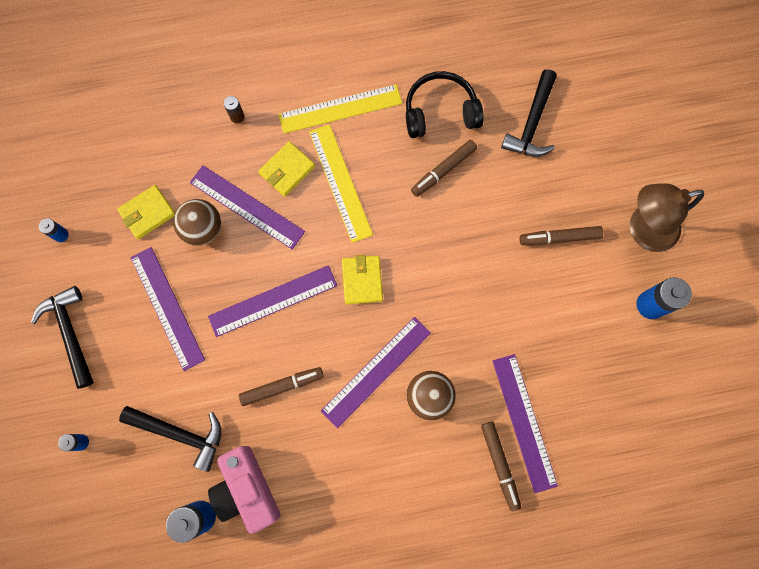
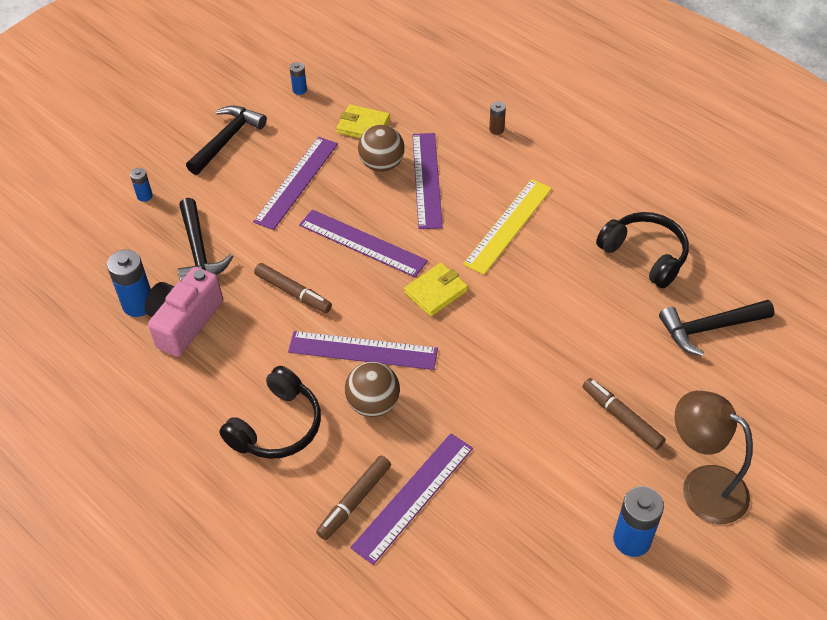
camera: 55 degrees right, 25 degrees down
(287, 170) = (483, 186): yellow wallet -> none
(340, 109) = (573, 187): yellow ruler -> none
(399, 479) = (277, 426): none -> black headphones
(443, 170) = (593, 289): brown marker -> none

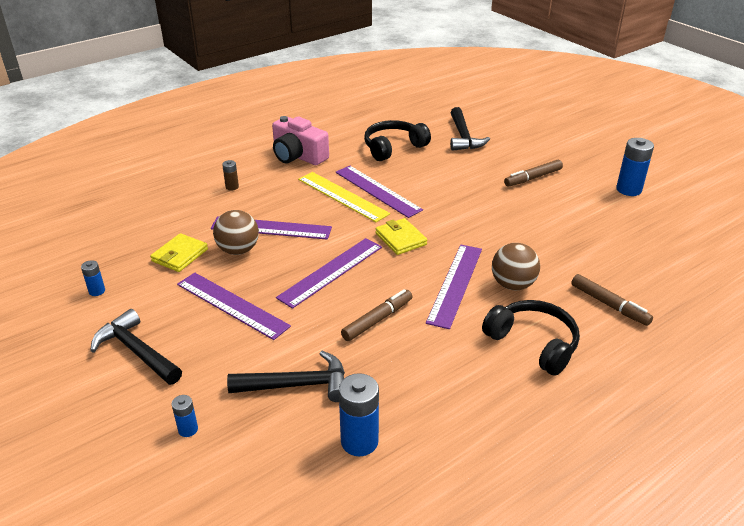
camera: 80 degrees left, 15 degrees down
(184, 322) = (394, 402): pink camera -> pink camera (298, 156)
(413, 497) = (603, 274): purple ruler -> purple ruler (377, 191)
(702, 486) = (586, 160): brown lamp -> none

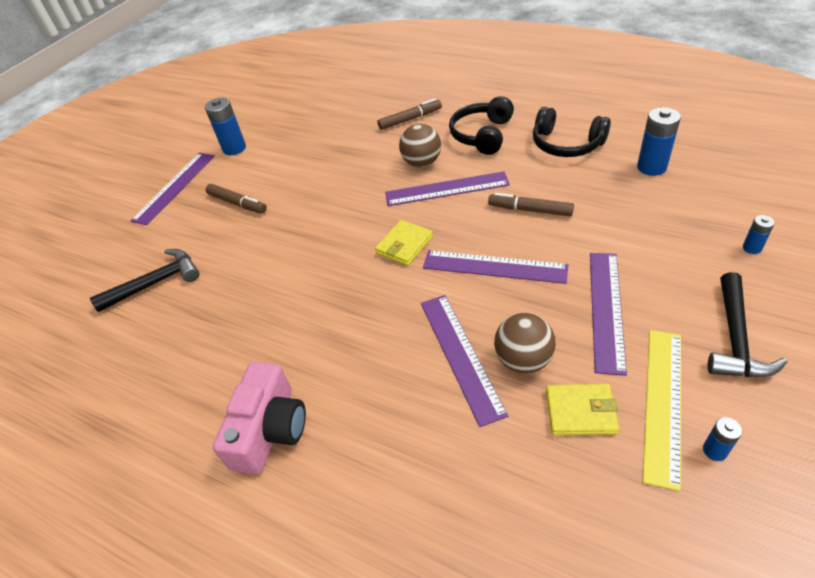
camera: 110 degrees left, 10 degrees up
(232, 187) = (398, 460): brown battery -> none
(297, 385) = (643, 216): black hammer -> none
(342, 196) = (352, 326): yellow ruler -> yellow ruler (663, 403)
(377, 191) = (322, 302): purple ruler -> purple ruler (174, 187)
(393, 147) = (206, 335): black headphones -> black headphones (566, 144)
(609, 305) = (410, 119): brown marker -> brown marker turned 45 degrees clockwise

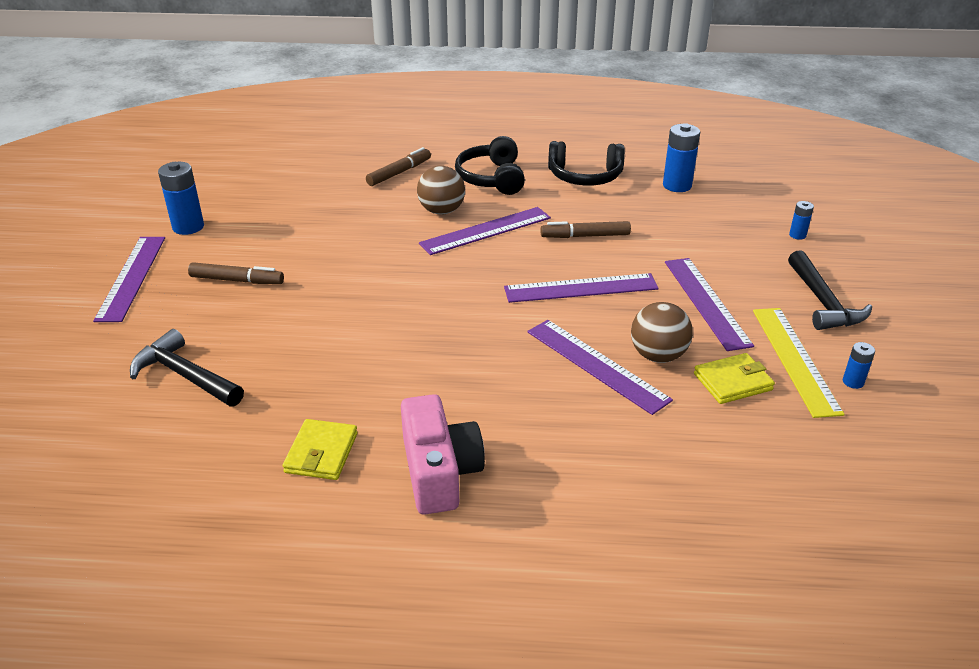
camera: 30 degrees left, 10 degrees down
(156, 283) = (185, 375): black hammer -> black hammer turned 90 degrees counterclockwise
(404, 245) = (474, 286): yellow wallet -> yellow wallet (321, 453)

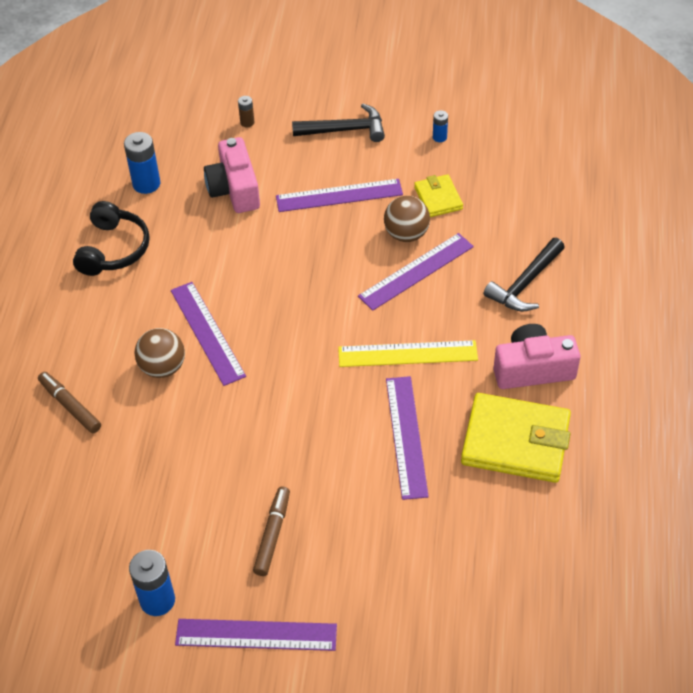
camera: 85 degrees left, 15 degrees up
(185, 375) = (421, 552): black hammer -> black hammer (525, 284)
(321, 453) = (515, 441): yellow wallet -> yellow wallet, size x1.89
(491, 178) = (101, 324): black headphones -> none
(581, 288) = (312, 271): purple ruler -> purple ruler (406, 436)
(585, 236) = (228, 260): brown marker -> none
(689, 233) = (234, 189): none -> pink camera
(795, 359) = (414, 161): yellow ruler -> yellow ruler (407, 354)
(797, 235) = (247, 122): blue battery -> brown battery

